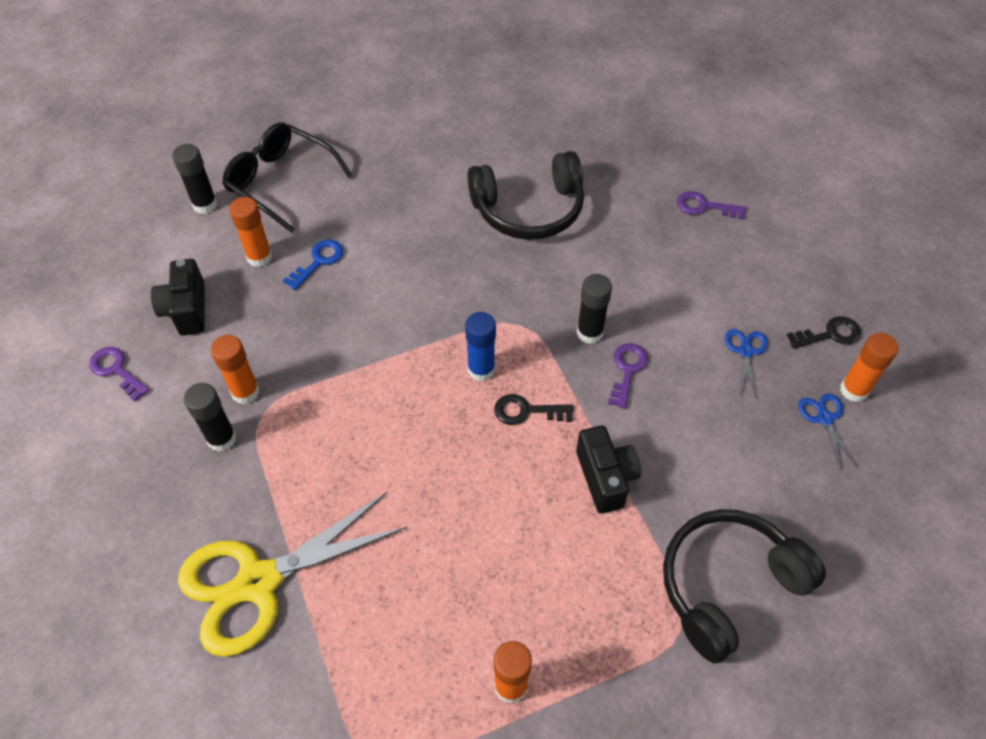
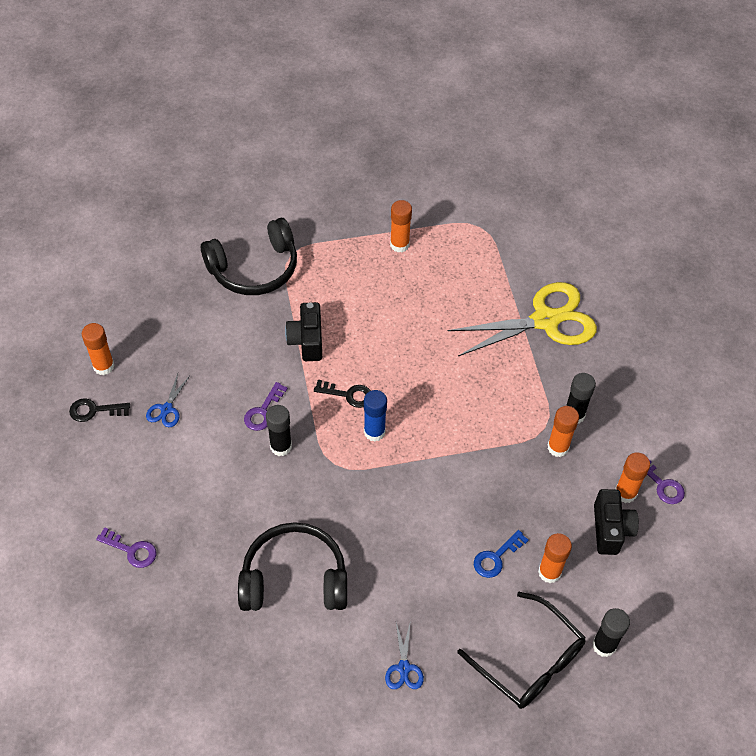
camera: 170 degrees left, 0 degrees up
(164, 352) = (625, 493): none -> orange glue stick
(824, 418) = (137, 351): blue scissors -> blue scissors (404, 668)

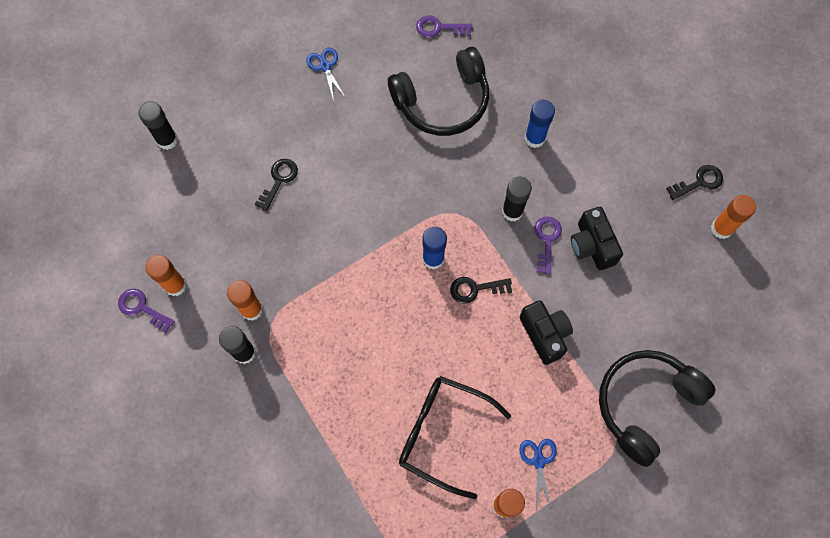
camera: 160 degrees right, 15 degrees up
(131, 550) = (587, 76): purple key -> purple key (439, 28)
(166, 409) = (636, 208): blue scissors -> blue scissors (538, 461)
(222, 506) = (534, 138): none -> blue glue stick
(496, 557) = (279, 180): blue key -> black key
(529, 661) = (226, 106): black glasses -> black glasses (443, 433)
(545, 320) = (305, 462): yellow scissors -> none
(549, 572) = (228, 184): orange glue stick -> none
(610, 529) = (182, 244): black camera -> black camera (592, 245)

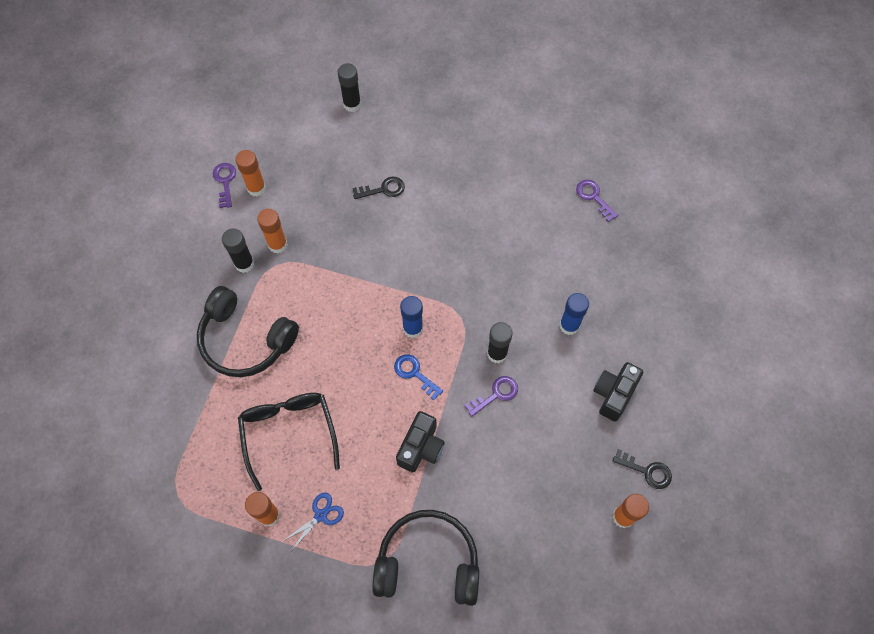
camera: 50 degrees right, 5 degrees down
(325, 66) = (493, 151): blue scissors -> none
(443, 102) = (538, 243): black headphones -> black headphones (245, 340)
(475, 289) = (414, 373): black key -> blue key
(592, 245) = (520, 429): black camera -> black camera (613, 394)

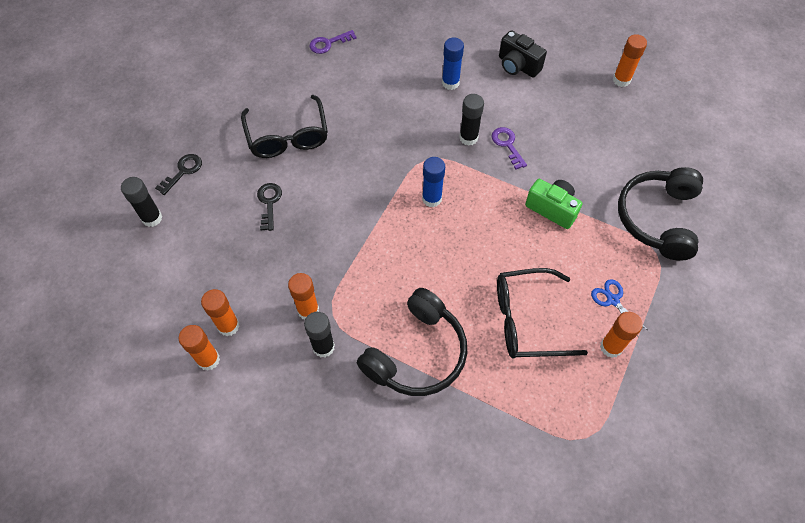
camera: 80 degrees left, 5 degrees down
(225, 182) = (208, 359): purple key -> orange glue stick
(414, 373) = (478, 204): blue key -> none
(421, 447) = (552, 209): black camera -> green camera
(462, 187) = (287, 136): none -> black glasses
(647, 471) = (584, 58): black key -> black key (183, 171)

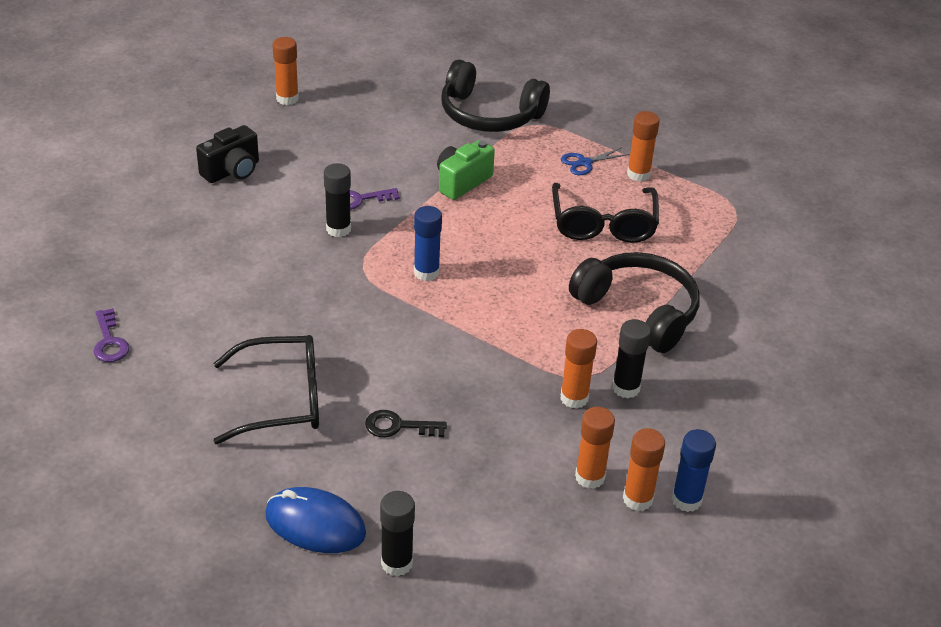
camera: 85 degrees left, 20 degrees down
(183, 171) = (315, 524): black key -> blue mouse
(450, 83) = (239, 231): blue glue stick -> blue glue stick (686, 500)

